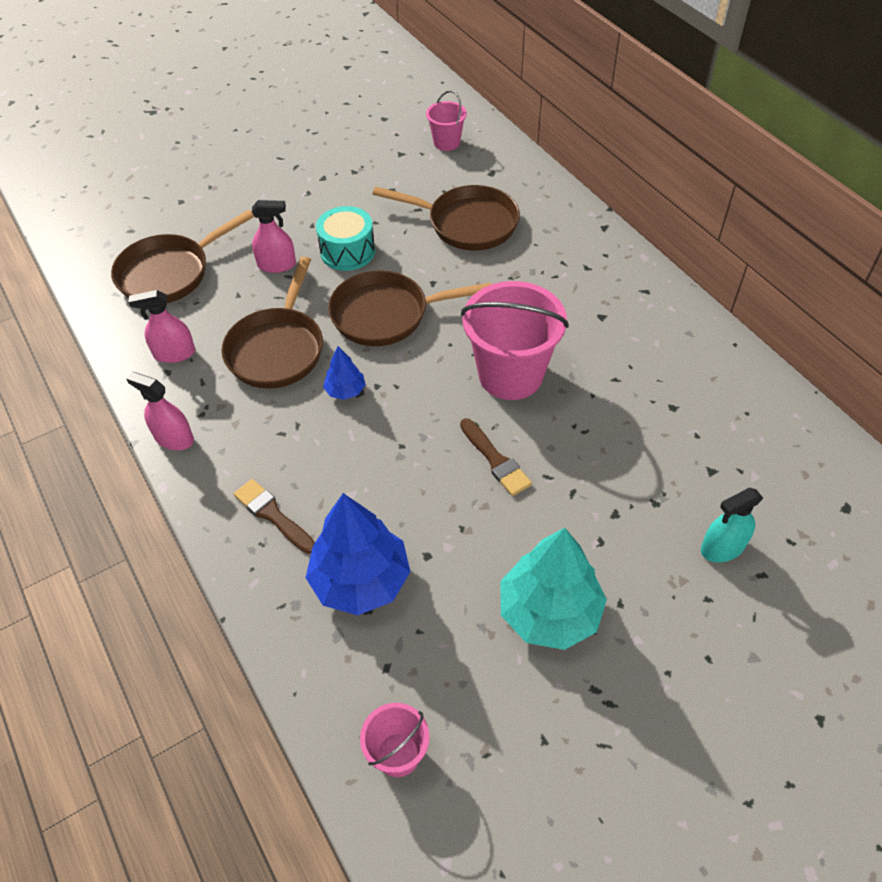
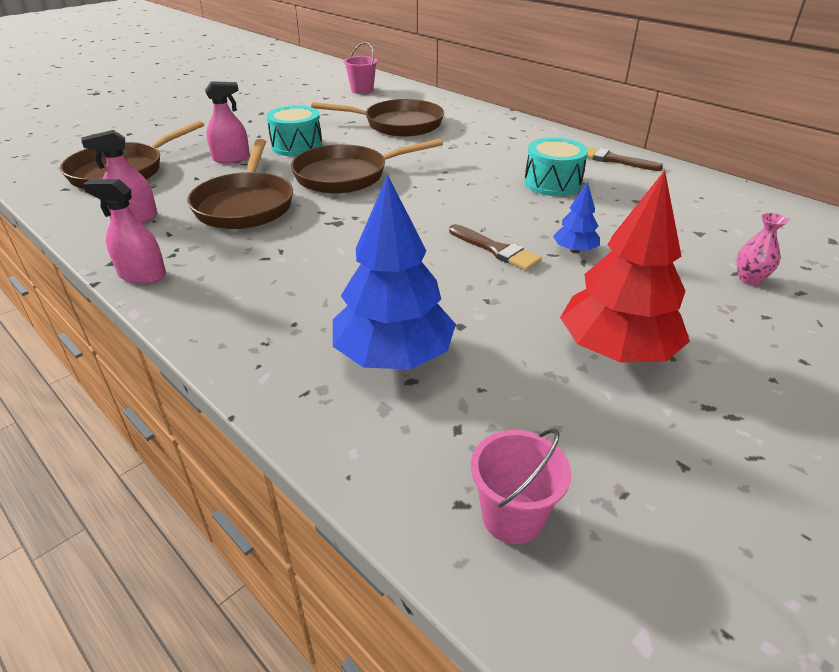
camera: 15 degrees left, 15 degrees down
(272, 515) = (272, 318): brown brush -> brown brush (613, 160)
(345, 391) = (324, 223): blue tree -> blue tree (574, 250)
(510, 375) = (480, 197): pink bucket -> none
(549, 612) = (616, 350): turquoise tree -> red tree
(596, 362) = (552, 183): none -> turquoise drum
(722, 547) = (749, 279): turquoise spray bottle -> pink vase

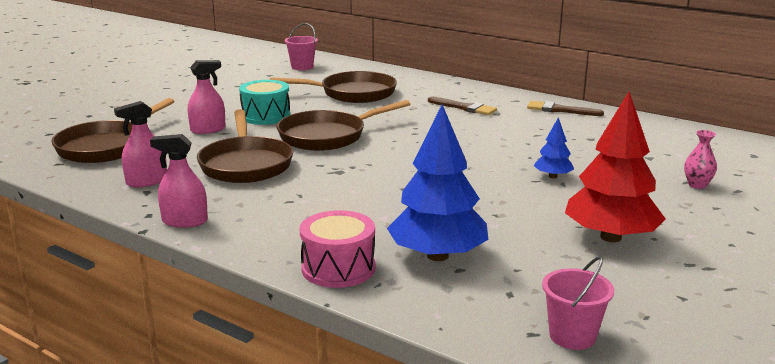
camera: 10 degrees left, 15 degrees down
(271, 362) = (338, 268): none -> pink drum
(496, 250) = (487, 181): brown brush -> brown brush (464, 108)
(552, 183) = (514, 130): turquoise drum -> none

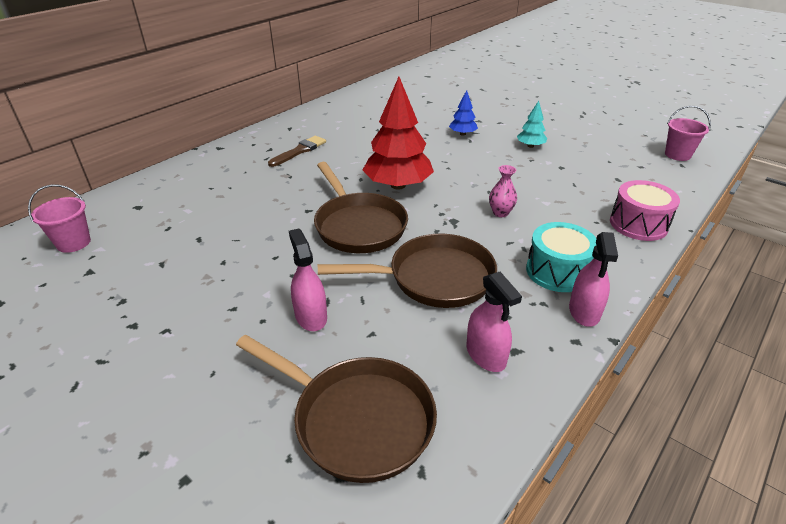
camera: 85 degrees left, 15 degrees up
(266, 116) = (275, 269): turquoise drum -> turquoise drum (557, 271)
(353, 93) = (221, 207): brown pan -> none
(437, 255) = (602, 185): blue tree -> none
(539, 216) = (530, 146): none -> turquoise tree
(560, 110) = (323, 115): brown brush -> none
(611, 237) = (555, 129): red tree -> red tree (398, 185)
(697, 185) = (474, 97): pink vase -> pink vase (500, 213)

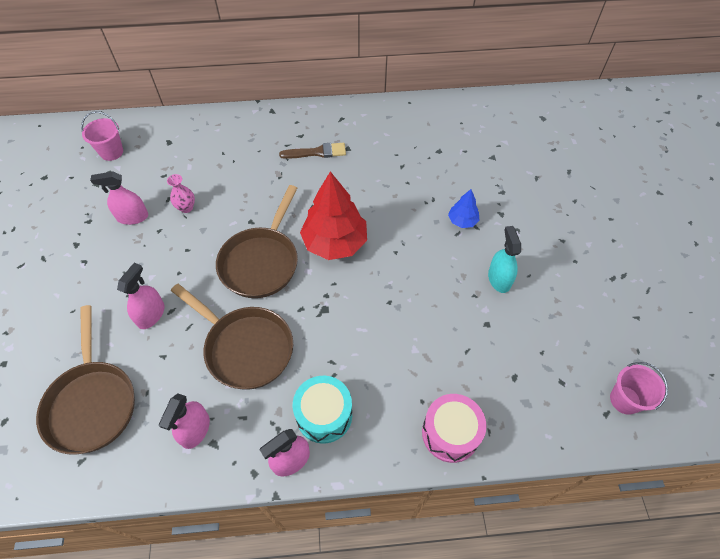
camera: 45 degrees right, 20 degrees up
(176, 269) = (132, 217): none -> pink spray bottle
(500, 213) = (366, 330): pink vase -> pink vase (186, 208)
(530, 146) = (499, 279): turquoise tree -> turquoise spray bottle

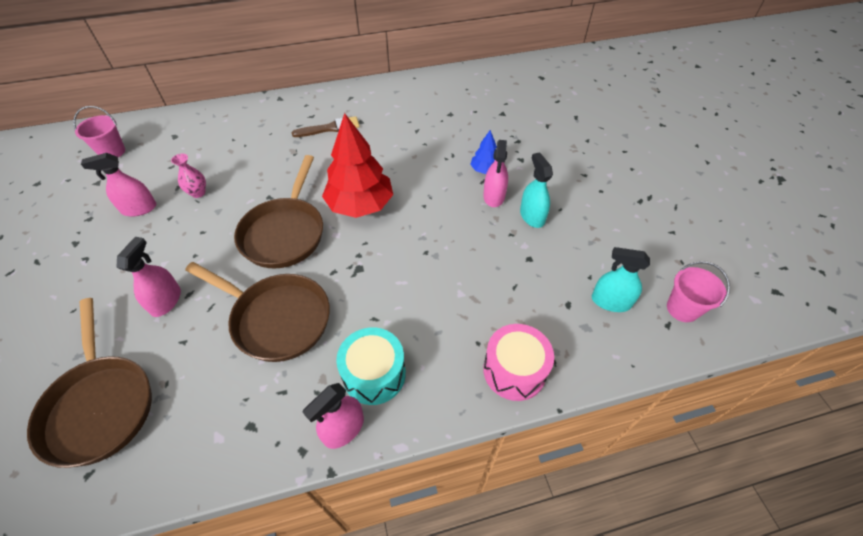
camera: 10 degrees left, 5 degrees down
(195, 430) = (227, 414): pink spray bottle -> pink spray bottle (494, 196)
(556, 381) = (610, 301): none -> turquoise spray bottle

